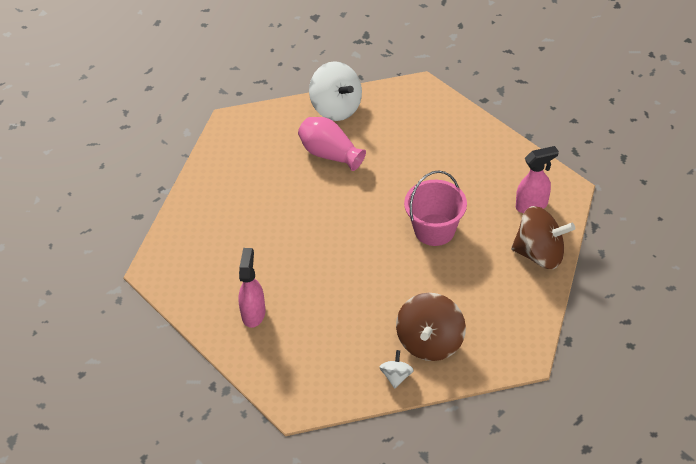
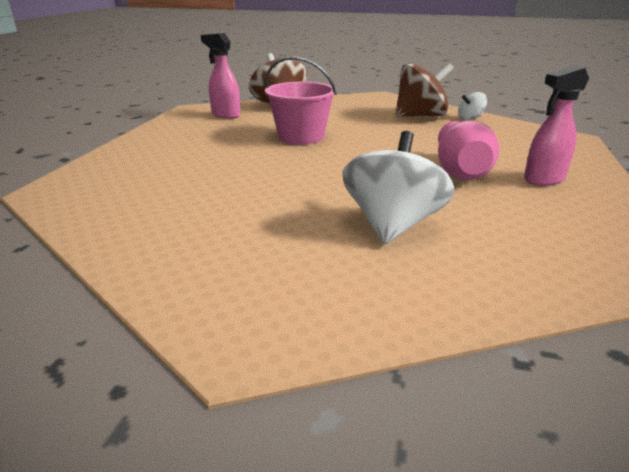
camera: 125 degrees left, 20 degrees down
(330, 154) = (242, 212): pink vase -> pink vase (460, 171)
(336, 108) = (126, 238): white spinning top -> white spinning top (392, 225)

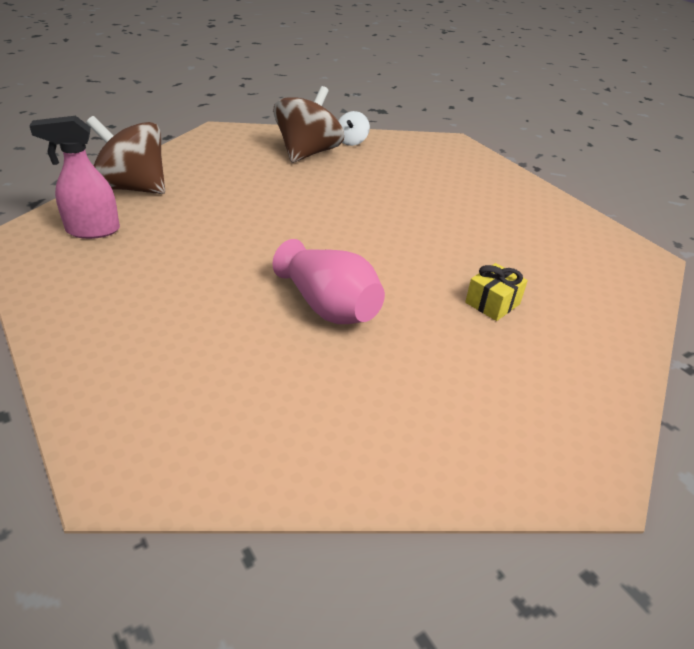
camera: 50 degrees left, 10 degrees up
(301, 136) = (248, 231): pink bucket -> none
(392, 225) = (492, 303): white spinning top -> yellow gift
(460, 171) = (444, 218): pink vase -> pink vase (328, 306)
(543, 179) = (501, 201): pink spray bottle -> none

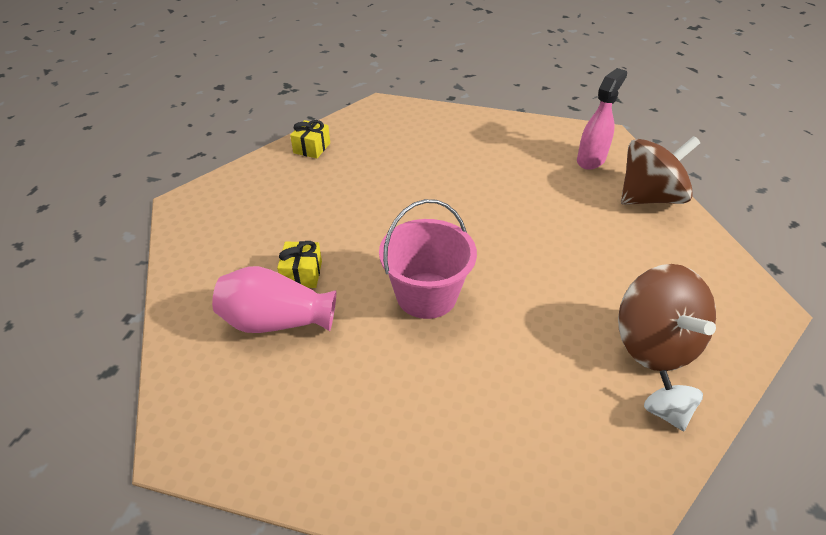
camera: 140 degrees right, 5 degrees up
(328, 306) = (399, 203): pink vase -> pink vase (277, 321)
(332, 458) = (312, 148): none -> yellow gift
(404, 235) = (426, 295): none -> pink bucket

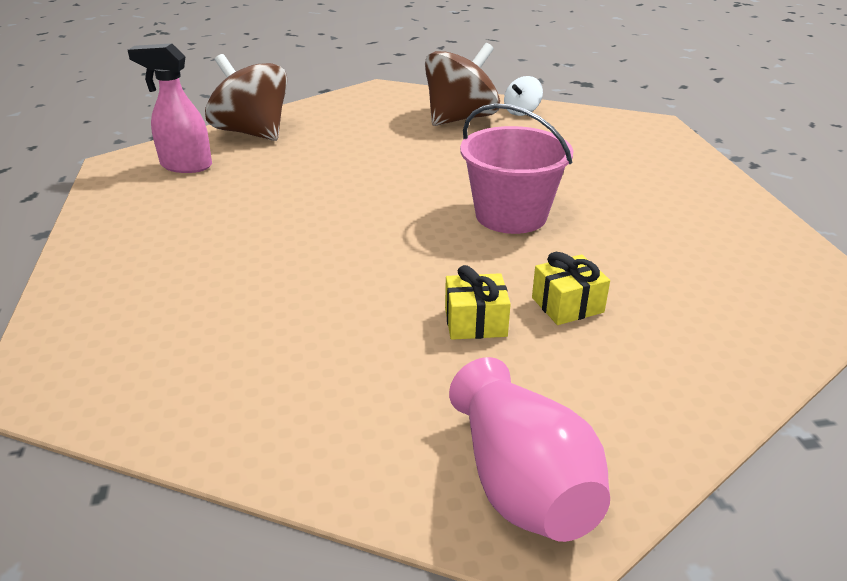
camera: 115 degrees left, 10 degrees down
(277, 321) = (653, 294): pink vase -> pink vase (522, 483)
(312, 148) = (251, 422): yellow gift -> yellow gift (475, 322)

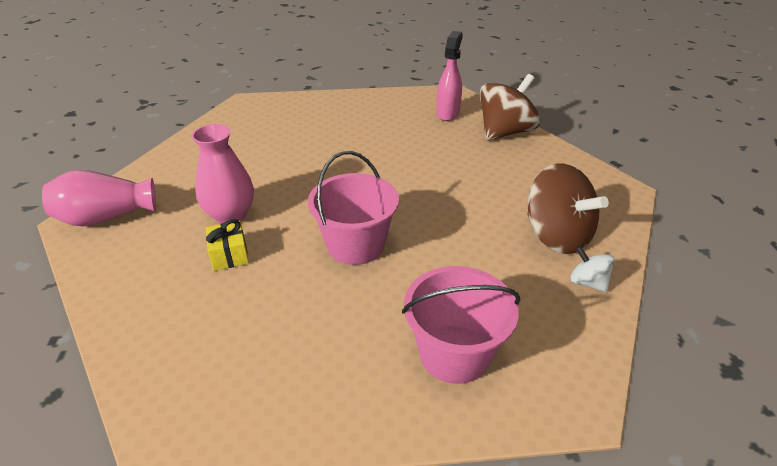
camera: 95 degrees right, 5 degrees up
(475, 322) = (230, 215): yellow gift -> pink vase
(637, 162) = (454, 353): none -> pink bucket

